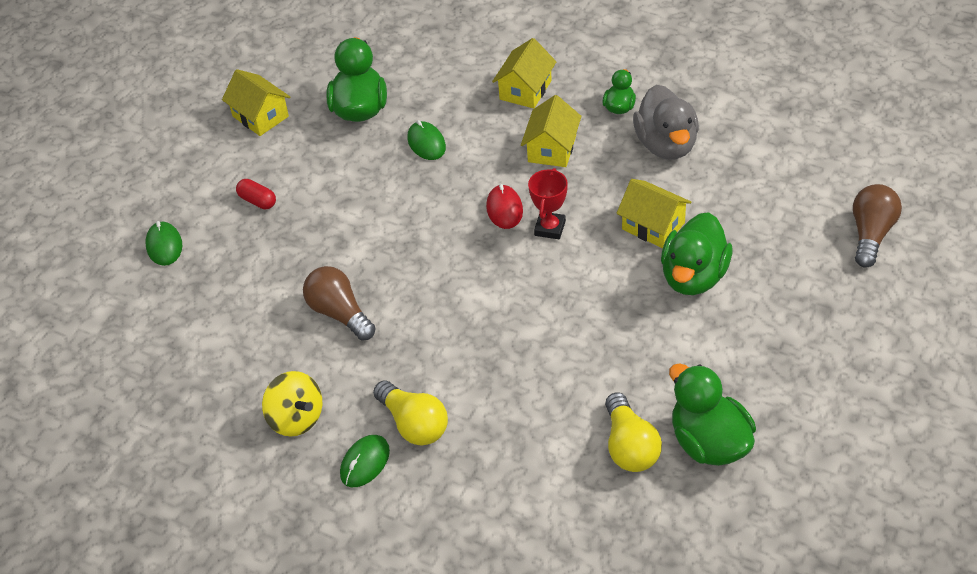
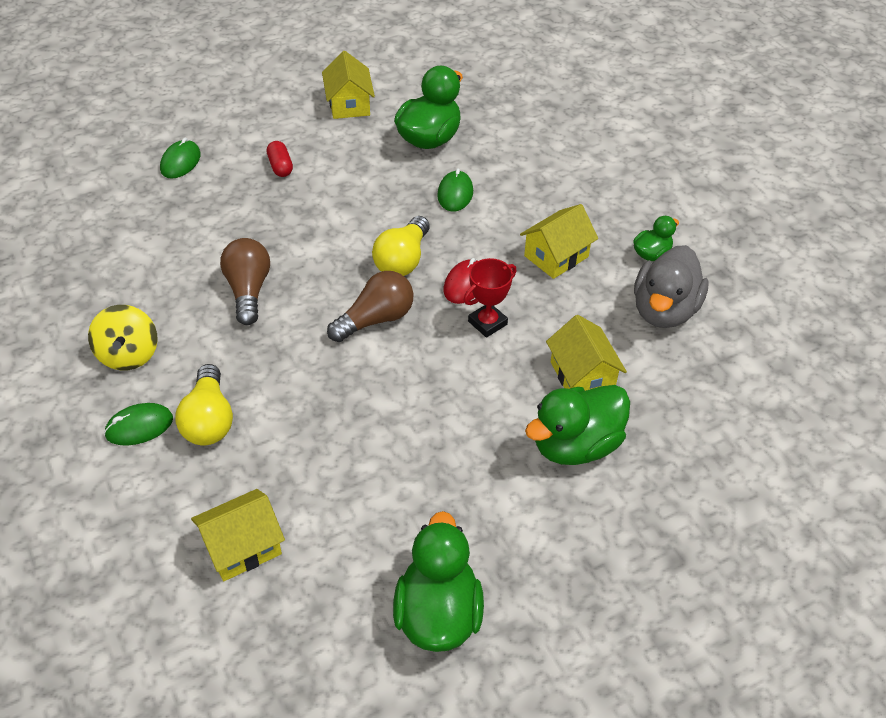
camera: 30 degrees right, 0 degrees up
(525, 90) = (581, 195): yellow house -> yellow house (242, 547)
(629, 446) = (363, 566): yellow light bulb -> yellow light bulb (403, 260)
(871, 234) = (795, 514): brown light bulb -> brown light bulb (375, 319)

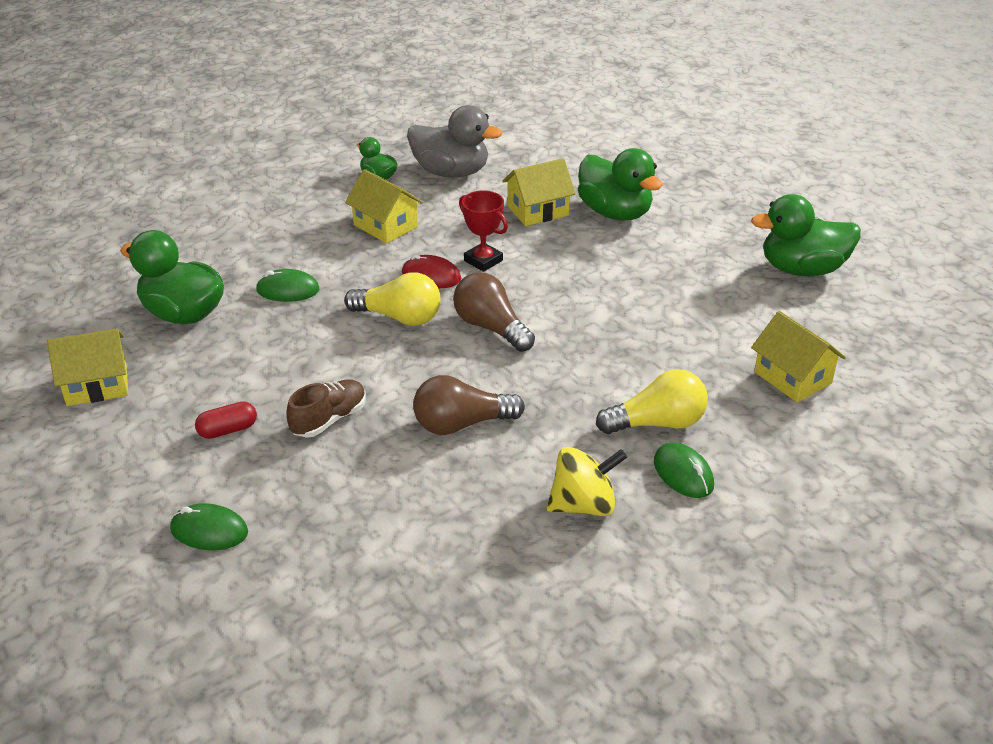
camera: 95 degrees left, 10 degrees down
(276, 217) = (329, 419): none -> brown shoe

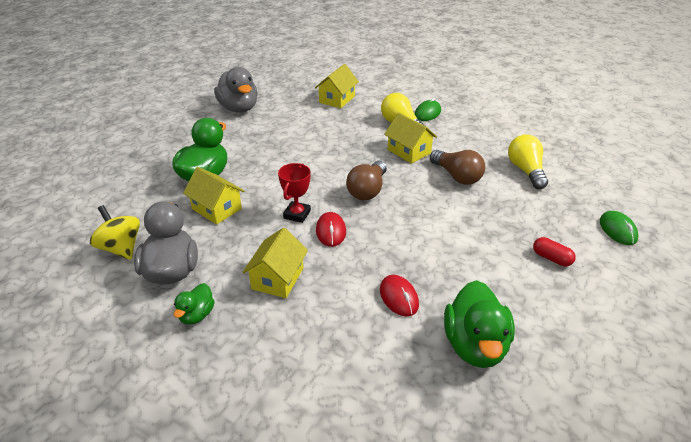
camera: 115 degrees left, 0 degrees up
(97, 385) = (589, 350): yellow house -> yellow house (409, 151)
(288, 290) = (399, 297): green mouse -> red mouse
(329, 419) = (501, 222): brown shoe -> none
(399, 317) = (387, 229): yellow light bulb -> yellow light bulb (526, 171)
(583, 505) = (472, 131): yellow spinning top -> yellow spinning top (121, 248)
(802, 269) = (239, 108): green duck -> grey duck

